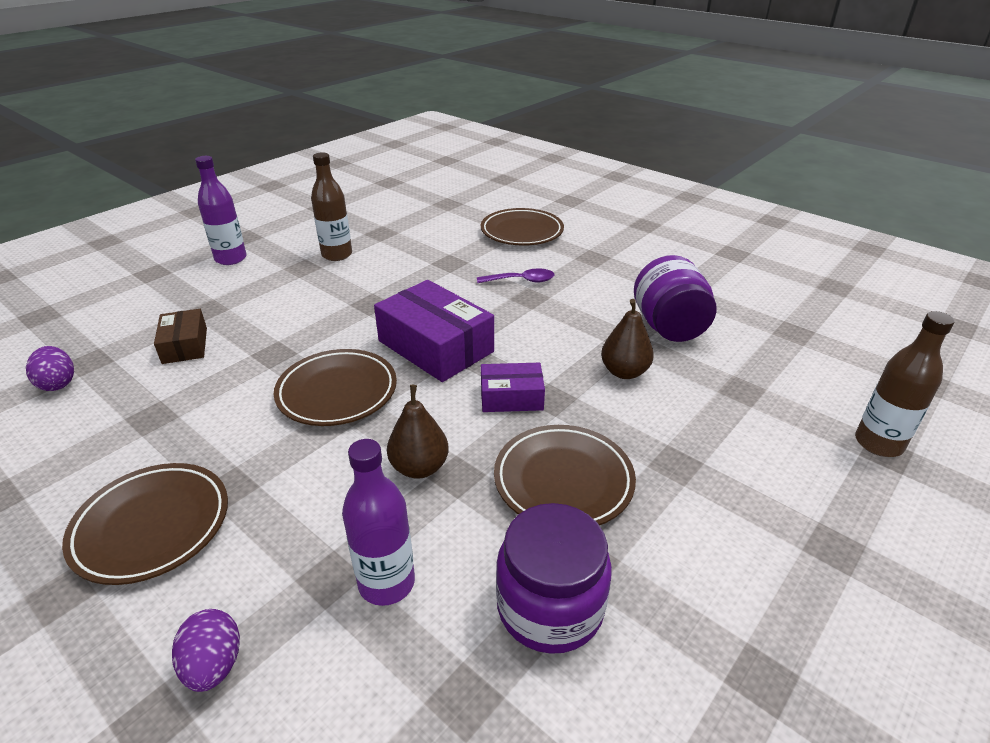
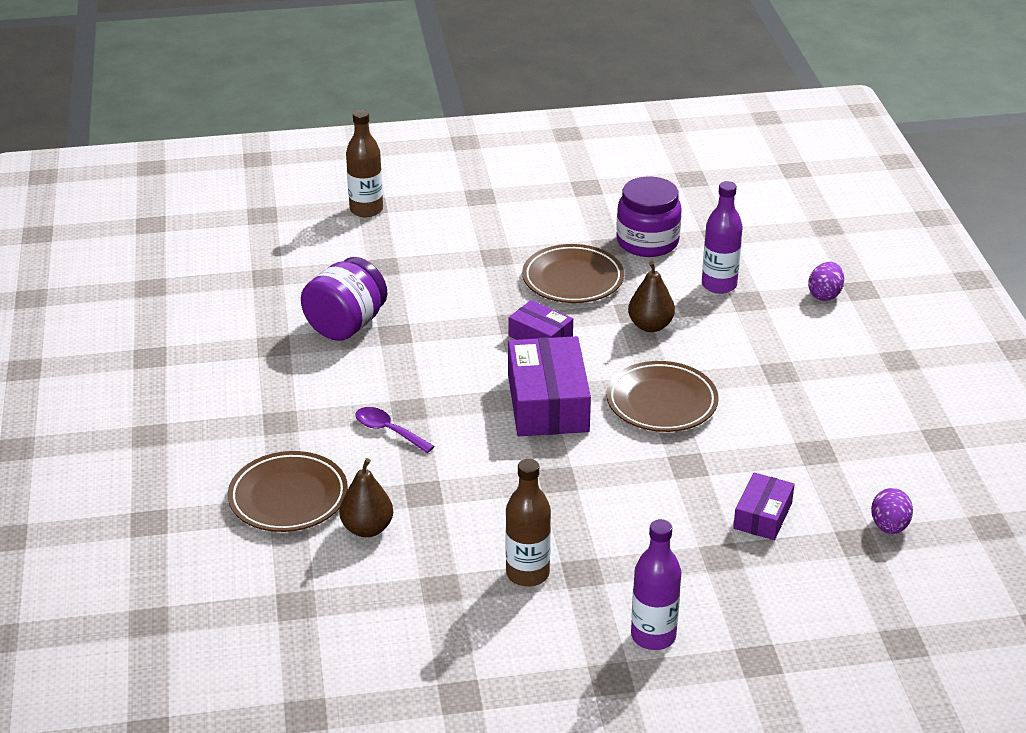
camera: 140 degrees left, 0 degrees up
(152, 526) = (838, 371): brown plate -> none
(185, 345) = (762, 516): brown box -> purple box
(624, 372) = (437, 313): brown pear -> brown pear (367, 528)

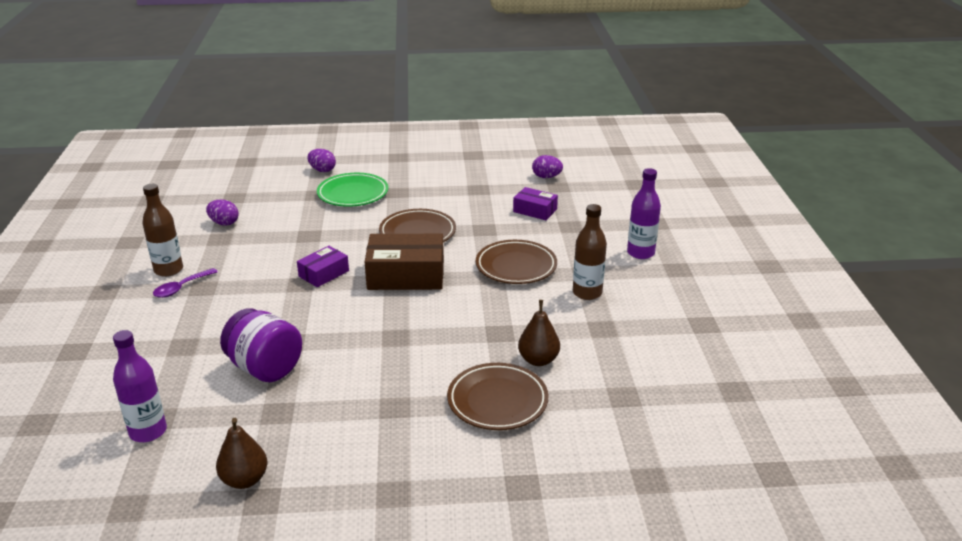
camera: 85 degrees left, 5 degrees down
(366, 210) = (79, 354): brown bottle -> brown bottle (168, 270)
(388, 431) = (421, 347): purple spoon -> purple spoon (181, 288)
(547, 403) = (406, 275): purple box -> brown box
(573, 279) = (256, 256): brown plate -> brown plate (516, 266)
(647, 242) = (224, 223): purple jar -> purple egg
(650, 326) = (329, 230): brown pear -> brown pear (244, 480)
(719, 285) = (293, 202): purple bottle -> purple bottle (148, 431)
(759, 332) = (353, 194): none -> green plate

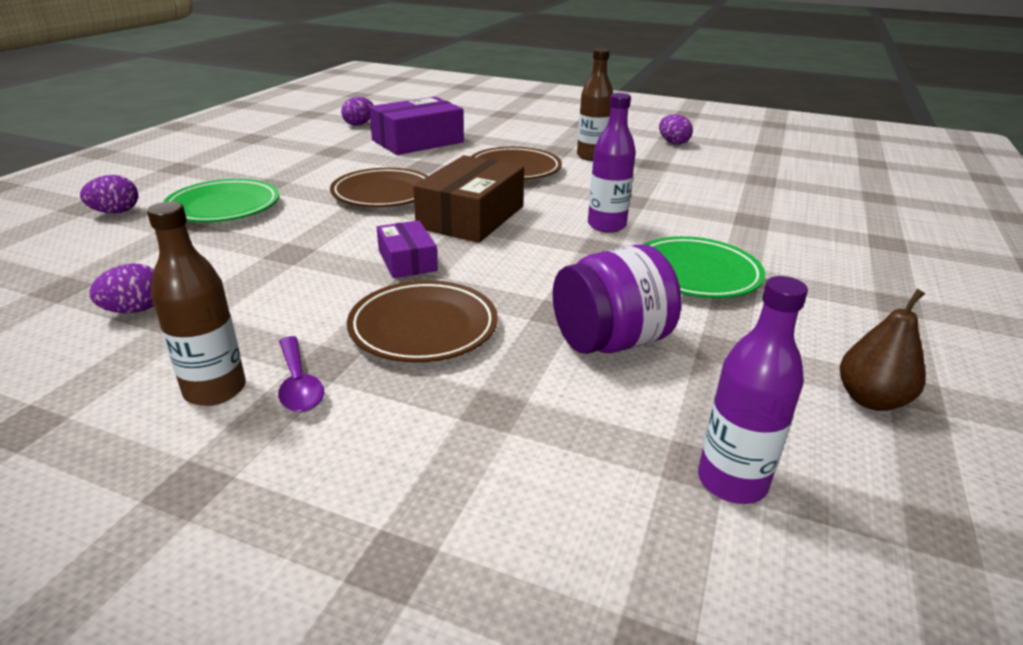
camera: 65 degrees left, 0 degrees up
(380, 387) = (696, 274): none -> green plate
(497, 401) = (749, 224): brown plate -> brown plate (423, 328)
(535, 210) = (417, 141): purple box -> purple box, size x1.79
(538, 360) = (689, 195): brown pear -> none
(640, 253) = (546, 128): purple bottle -> purple bottle (606, 225)
(681, 328) = (673, 143): none -> purple egg

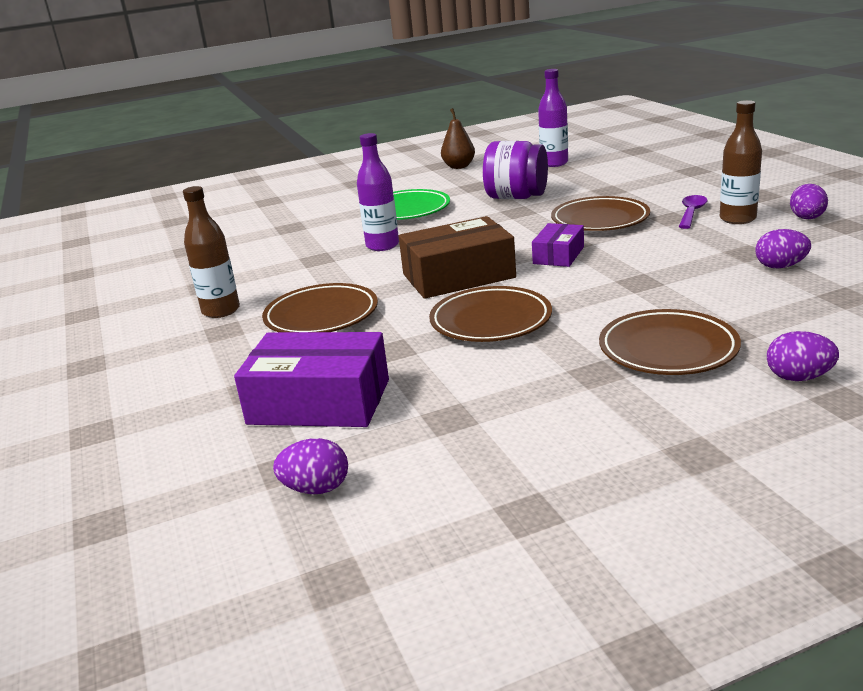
camera: 130 degrees left, 5 degrees down
(224, 207) = (668, 349): green plate -> brown plate
(673, 143) = (111, 305): purple egg -> purple egg (807, 218)

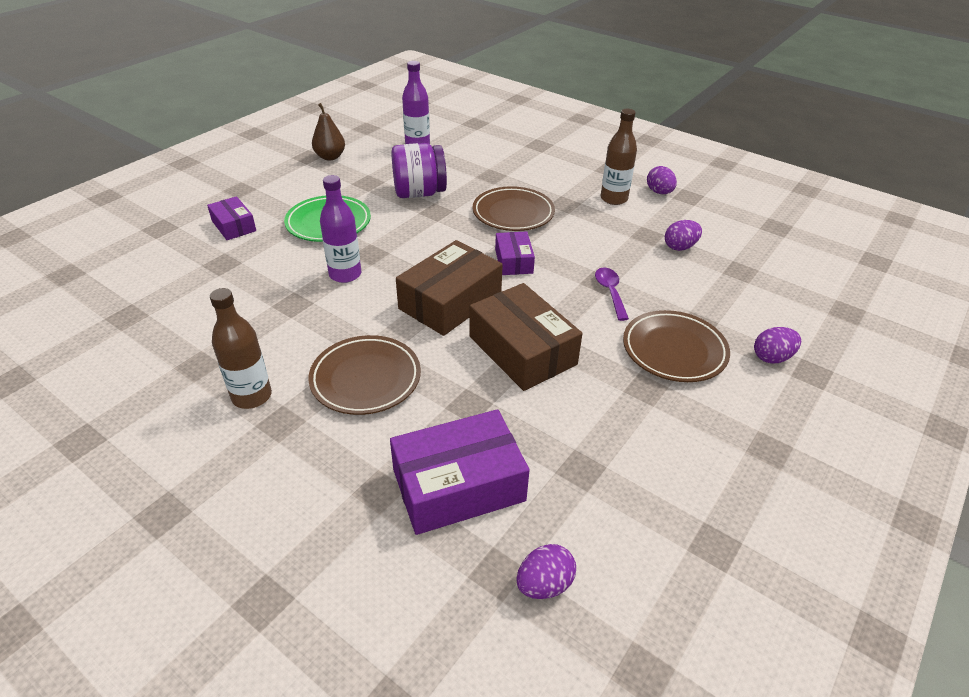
camera: 35 degrees left, 15 degrees up
(325, 205) = (234, 226): none -> purple box
(490, 321) = (522, 350): brown plate -> brown box
(691, 213) = (576, 196): purple spoon -> purple spoon (610, 292)

